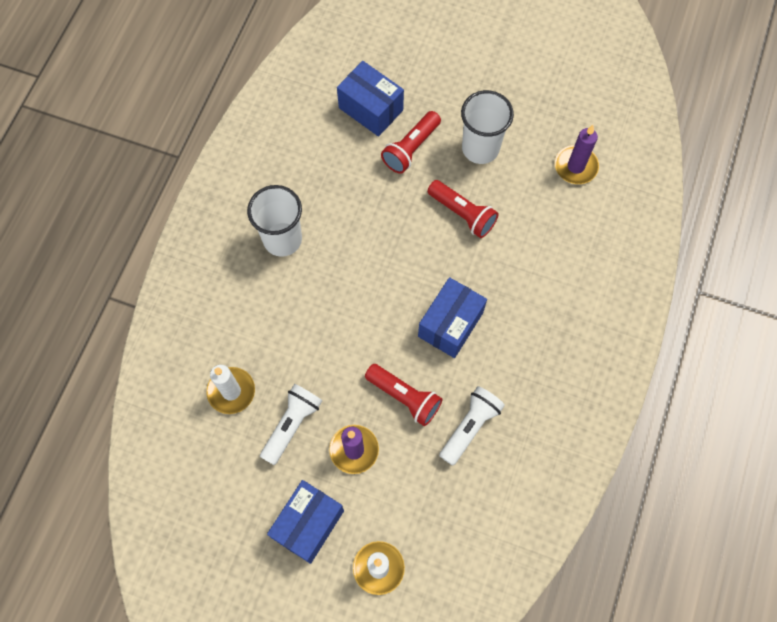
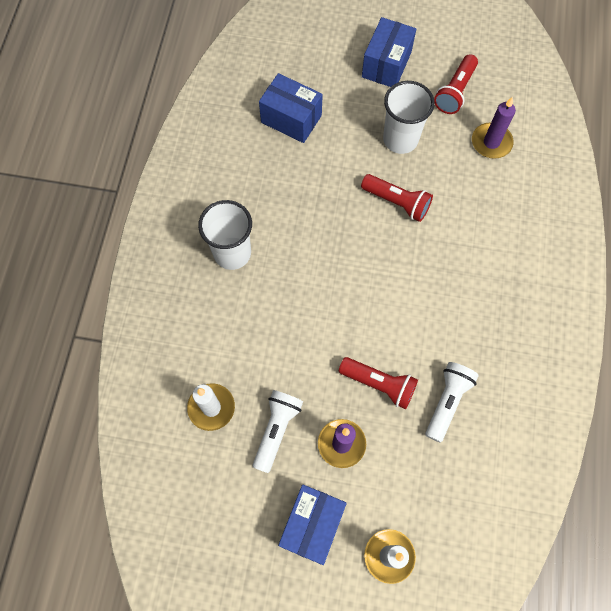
camera: 10 degrees left, 0 degrees up
(411, 148) = (336, 149): red flashlight -> red flashlight (455, 92)
(450, 324) = (407, 307): blue box -> blue box (386, 64)

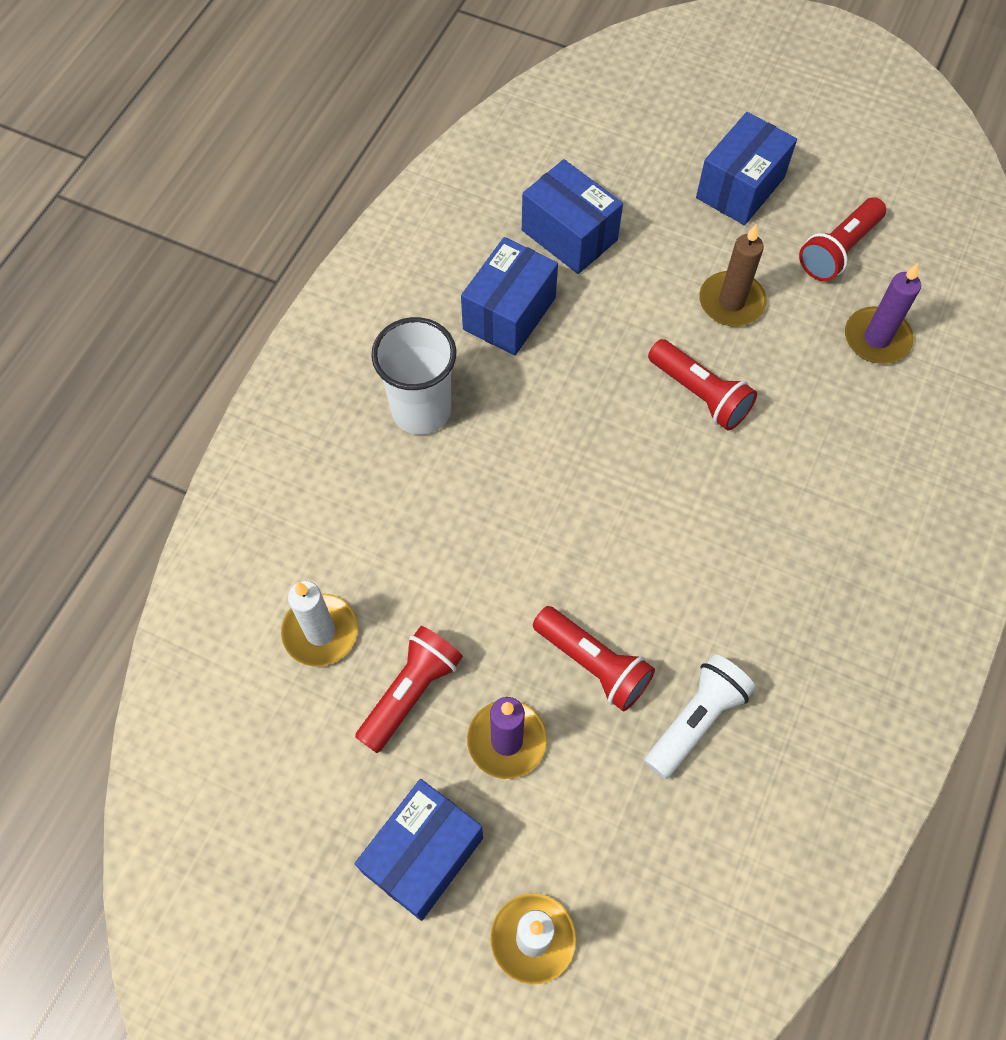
camera: 15 degrees right, 5 degrees down
(268, 178) = (509, 313): none -> blue box
(276, 430) = (411, 692): white flashlight -> red flashlight
(400, 139) = (731, 302): white cup -> brown candle

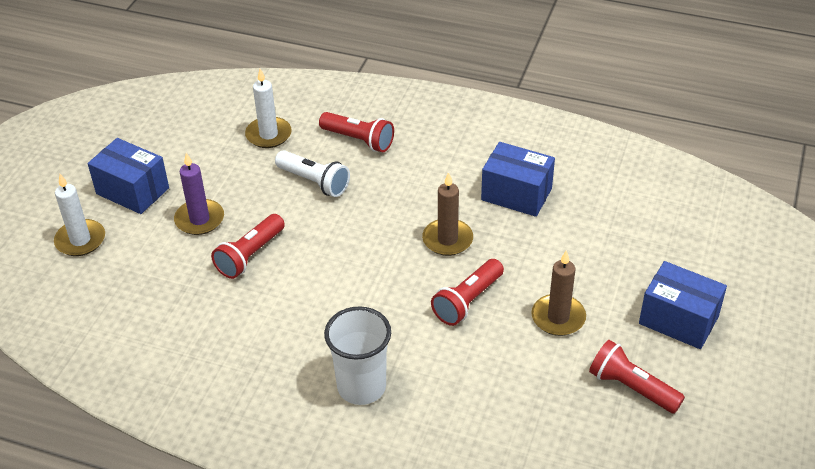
camera: 85 degrees right, 20 degrees down
(411, 692) = (231, 176): red flashlight -> red flashlight (359, 140)
(421, 410) = (428, 159): white cup -> white cup (361, 387)
(569, 235) = (596, 220): blue box -> none
(587, 404) = (447, 239): none -> brown candle
(696, 720) = (211, 308): white flashlight -> white flashlight (314, 182)
(876, 338) = (544, 413): purple candle -> none

